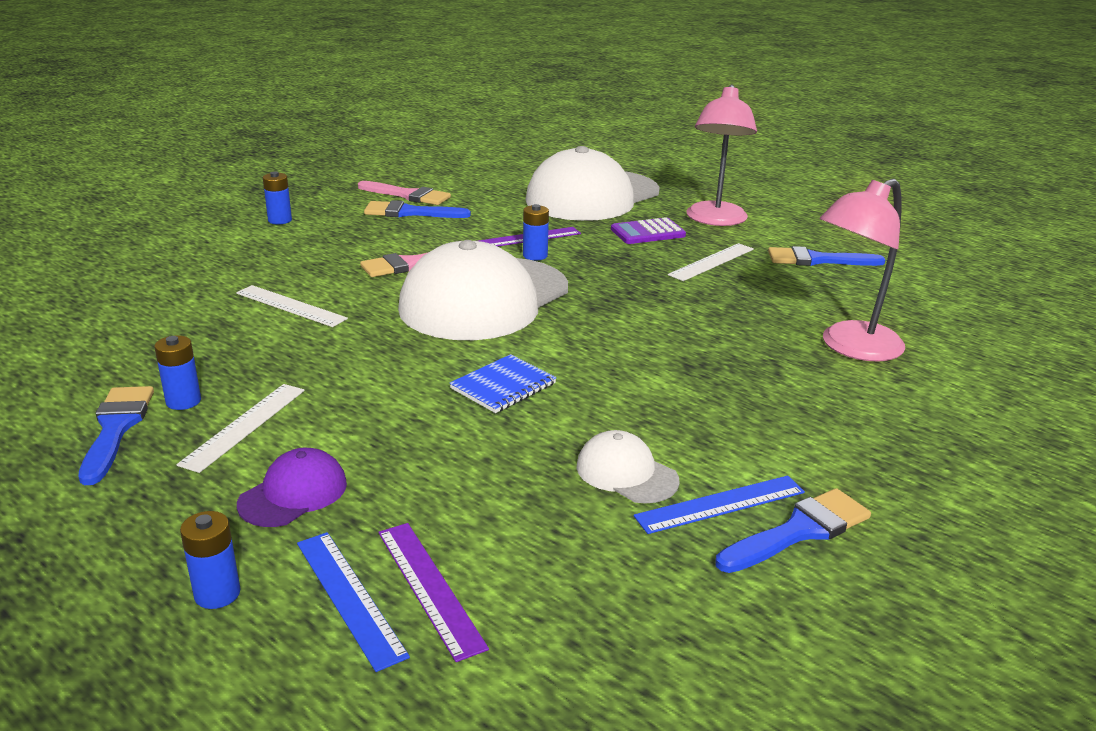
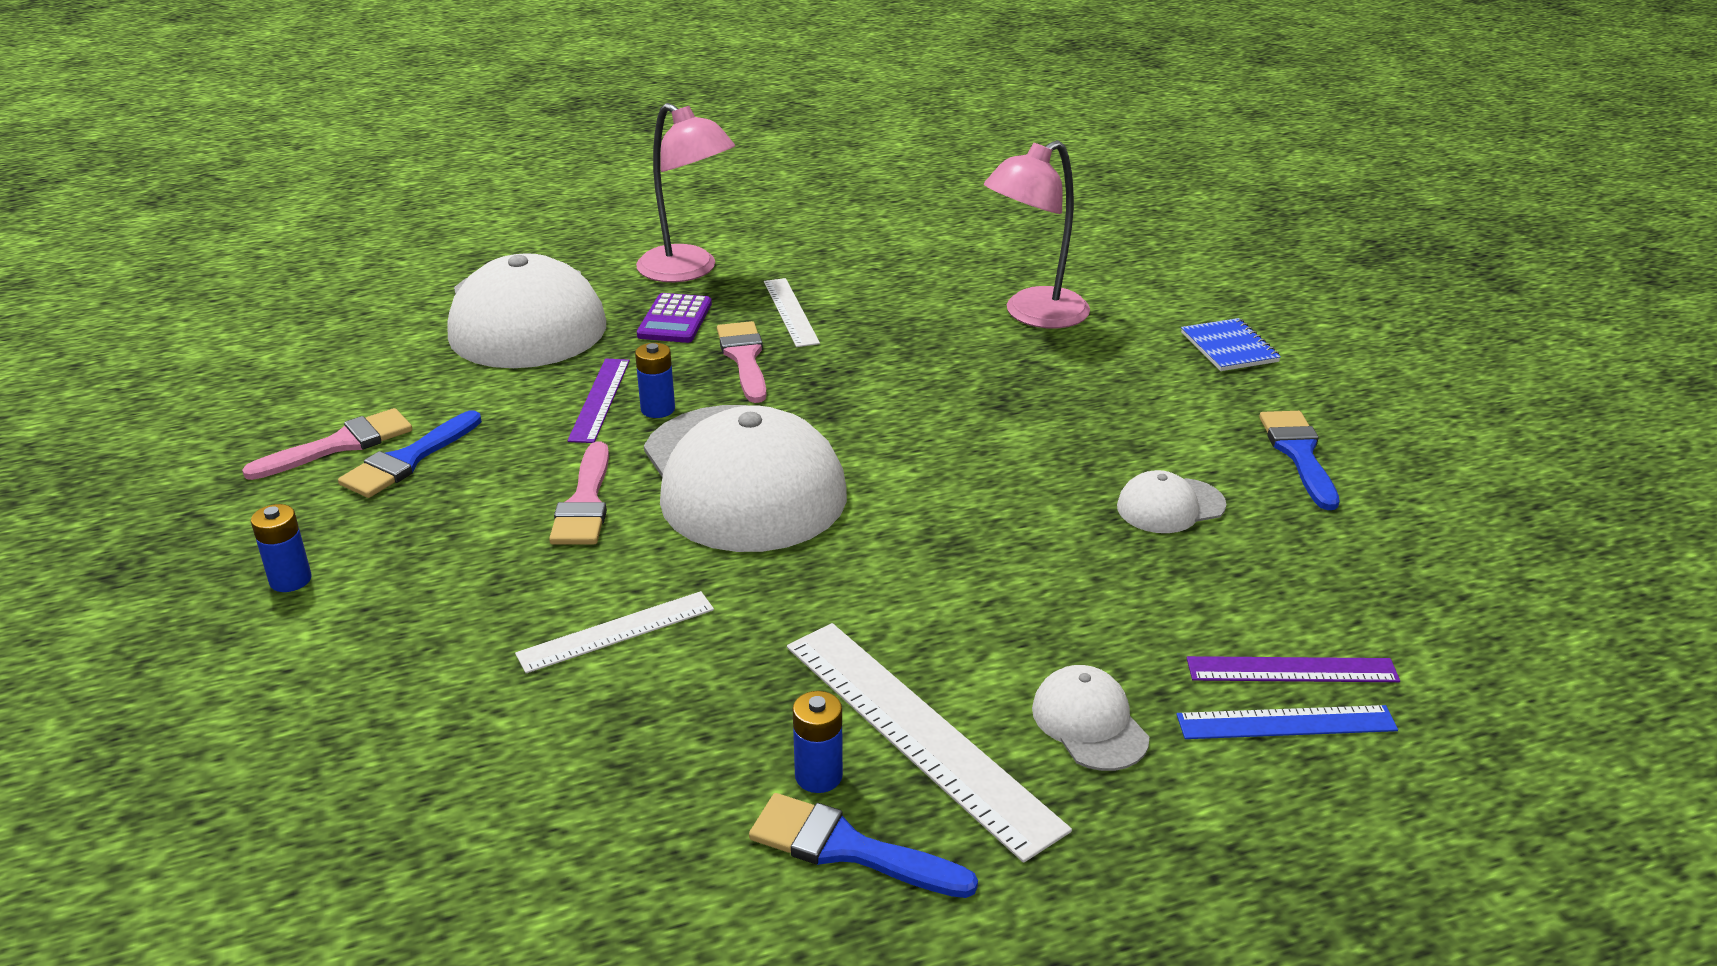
camera: 60 degrees left, 5 degrees up
(217, 594) = (1244, 811): blue battery -> none
(244, 426) = (918, 733): white ruler -> white ruler, size x1.72
(293, 493) = (1089, 723): purple cap -> white cap
(503, 386) = (961, 526): blue notebook -> blue notebook (1229, 347)
(630, 263) = (744, 358): none -> pink brush
(720, 504) = (1244, 476): blue ruler -> none
(817, 260) = (844, 258): blue brush -> none
(851, 347) = (1033, 315): pink lamp -> pink lamp turned 60 degrees clockwise

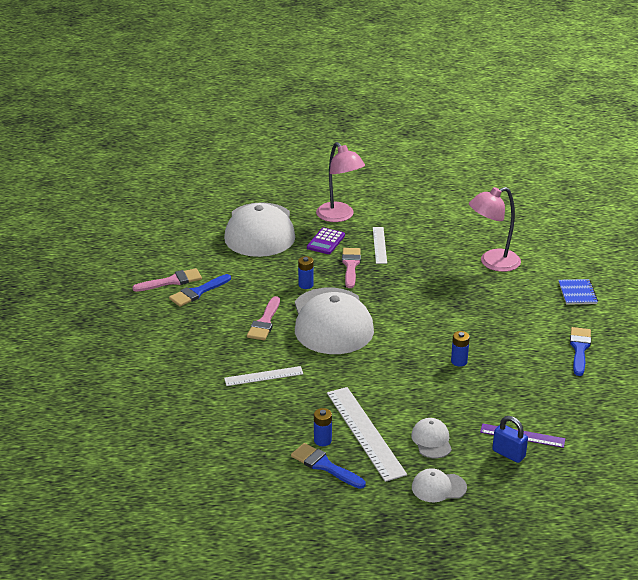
camera: 15 degrees right, 0 degrees up
(290, 580) = (145, 335): blue battery -> blue battery (459, 361)
(600, 399) = (282, 276): purple ruler -> none
(1170, 506) = (508, 362): white cap -> white cap (438, 487)
(1286, 722) = (508, 454): blue ruler -> blue padlock

